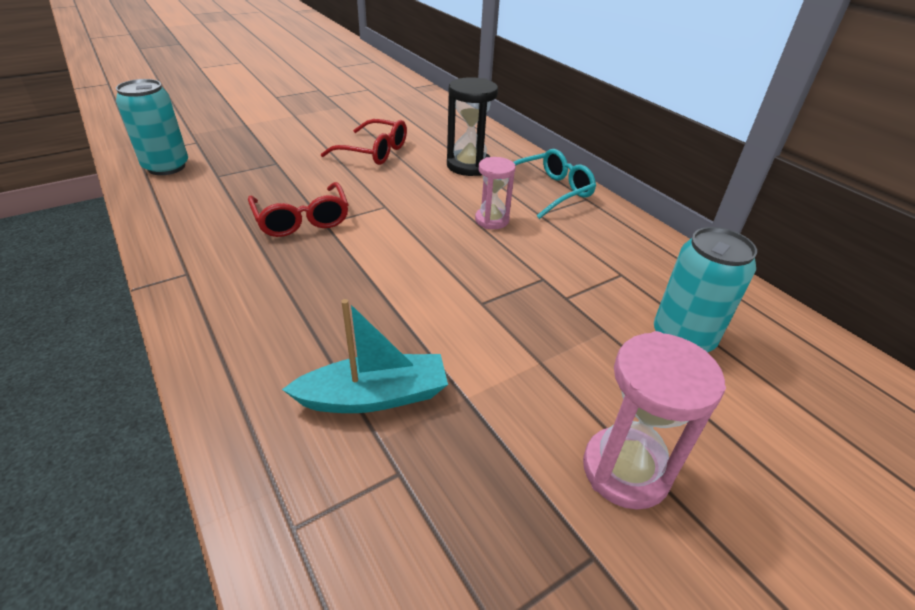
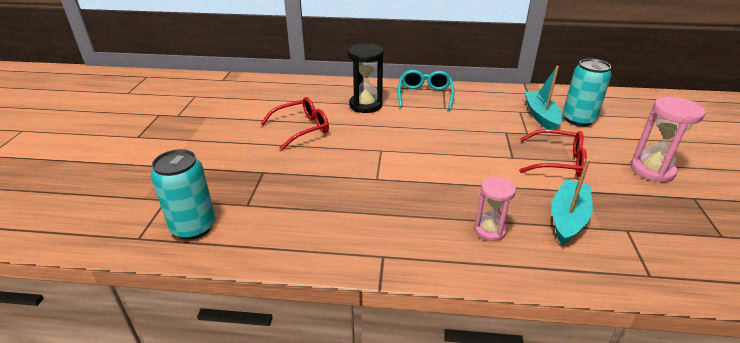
camera: 50 degrees left, 5 degrees down
(302, 219) = (362, 186): red glasses -> red glasses (557, 161)
(492, 220) = (436, 123): pink hourglass -> pink hourglass (489, 230)
(635, 297) = (541, 116): none -> turquoise boat

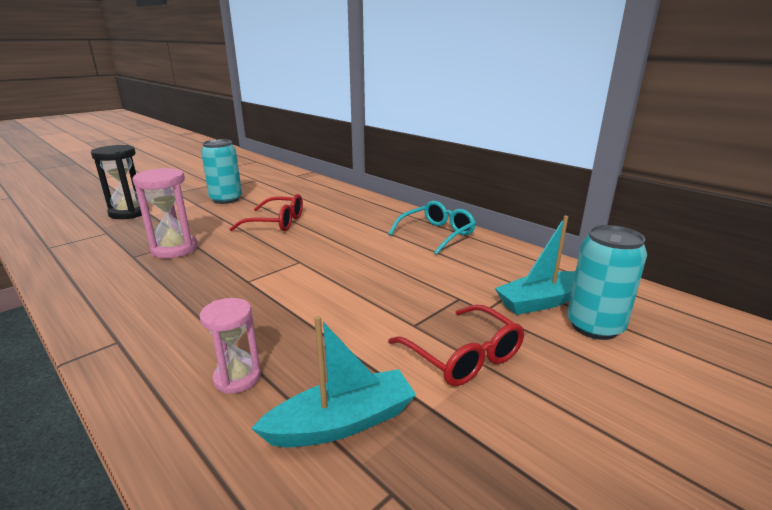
camera: 40 degrees right, 10 degrees down
(193, 227) = (80, 255): turquoise can -> turquoise can (226, 199)
(365, 105) = (362, 224): black hourglass -> black hourglass (129, 213)
(541, 116) = (541, 301): turquoise boat -> turquoise boat turned 150 degrees counterclockwise
(652, 170) = (603, 445): pink hourglass -> pink hourglass (174, 249)

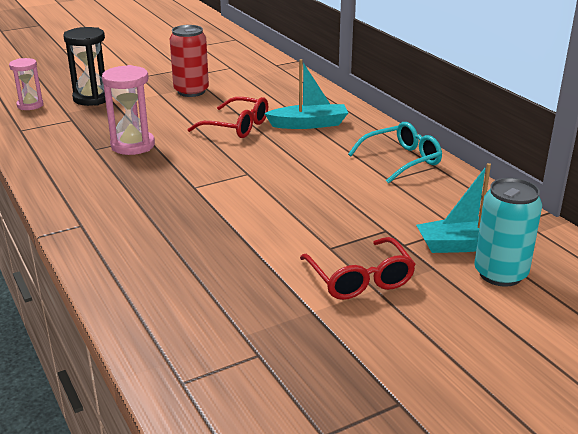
camera: 15 degrees right, 5 degrees up
(226, 199) = (191, 91): turquoise can -> red can
(237, 378) = (169, 266): pink hourglass -> pink hourglass (30, 105)
(342, 423) = (239, 309): turquoise boat -> turquoise boat (309, 124)

